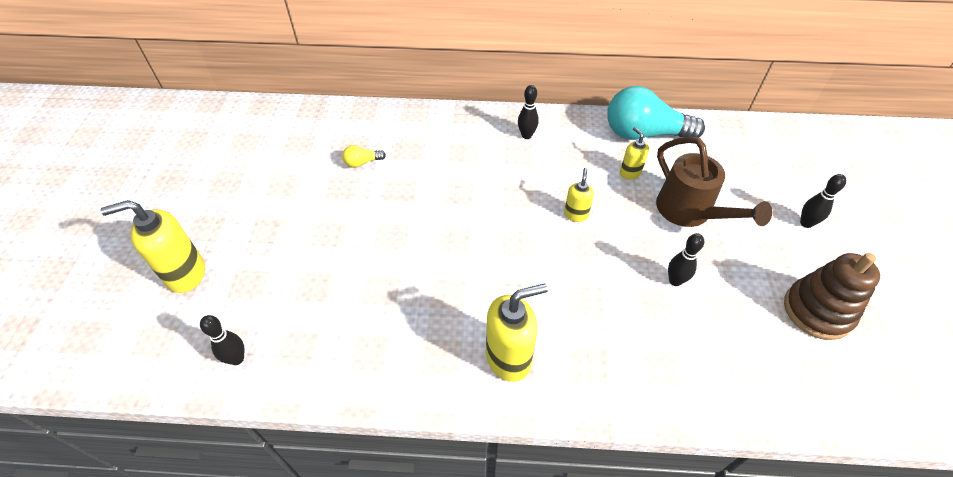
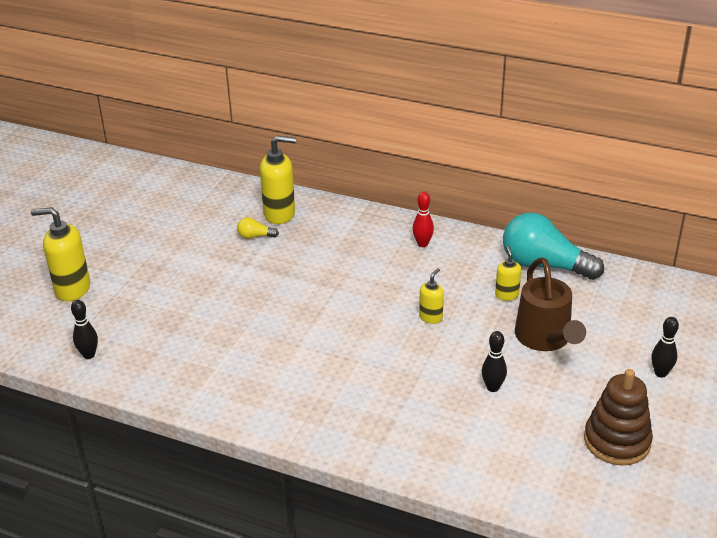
camera: 20 degrees right, 15 degrees down
(509, 358) = (306, 406): yellow soap dispenser -> yellow soap dispenser (280, 214)
(526, 135) = (422, 244): black bowling pin -> red bowling pin

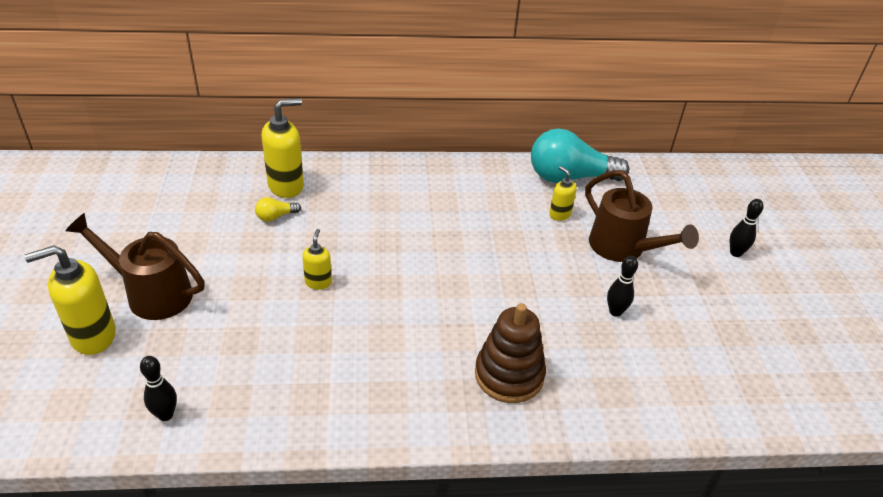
camera: 30 degrees left, 5 degrees up
(128, 270) = (151, 293): none -> brown watering can
(422, 244) = (449, 183): red bowling pin -> none
(431, 317) = (509, 256): yellow soap dispenser -> yellow soap dispenser (318, 282)
(617, 441) = (753, 330): brown stacking toy -> brown stacking toy (509, 375)

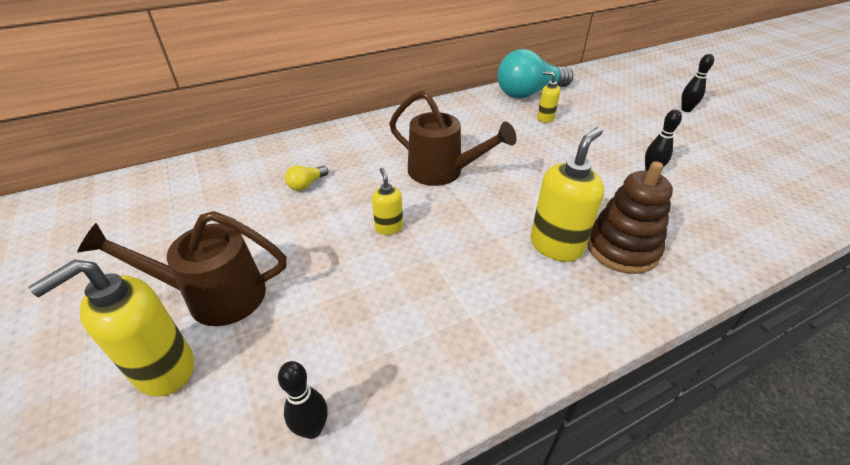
camera: 20 degrees left, 0 degrees up
(286, 186) = (299, 158): yellow soap dispenser -> yellow soap dispenser (556, 245)
(623, 248) = (611, 128): brown watering can -> brown watering can (442, 172)

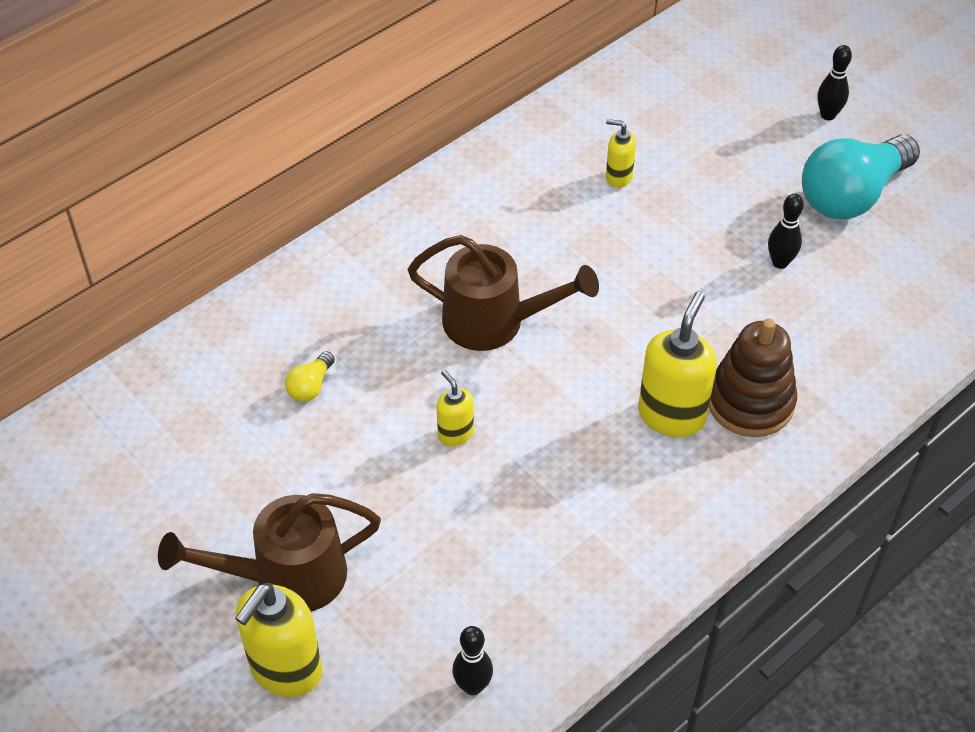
camera: 15 degrees left, 10 degrees up
(529, 93) = (582, 119): turquoise light bulb -> turquoise light bulb (852, 195)

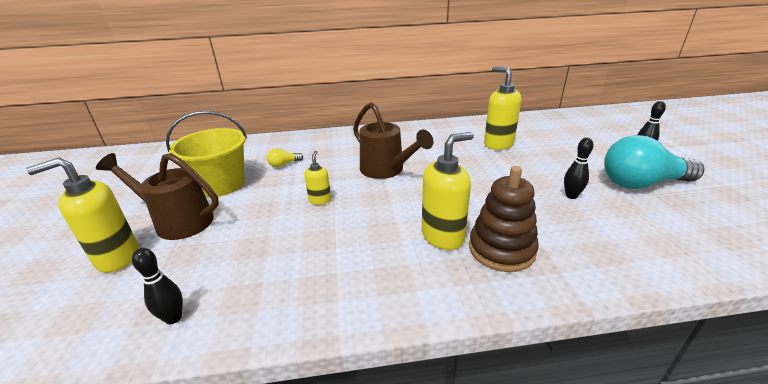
camera: 35 degrees right, 20 degrees down
(258, 480) = (221, 184): none -> yellow bucket
(618, 177) = (498, 144): yellow soap dispenser -> yellow soap dispenser, size x1.84

